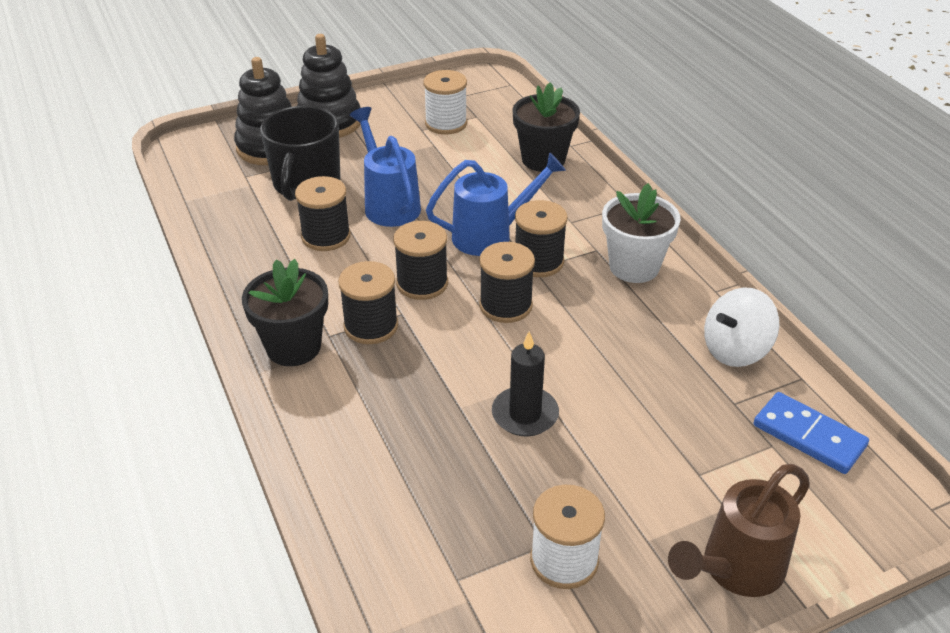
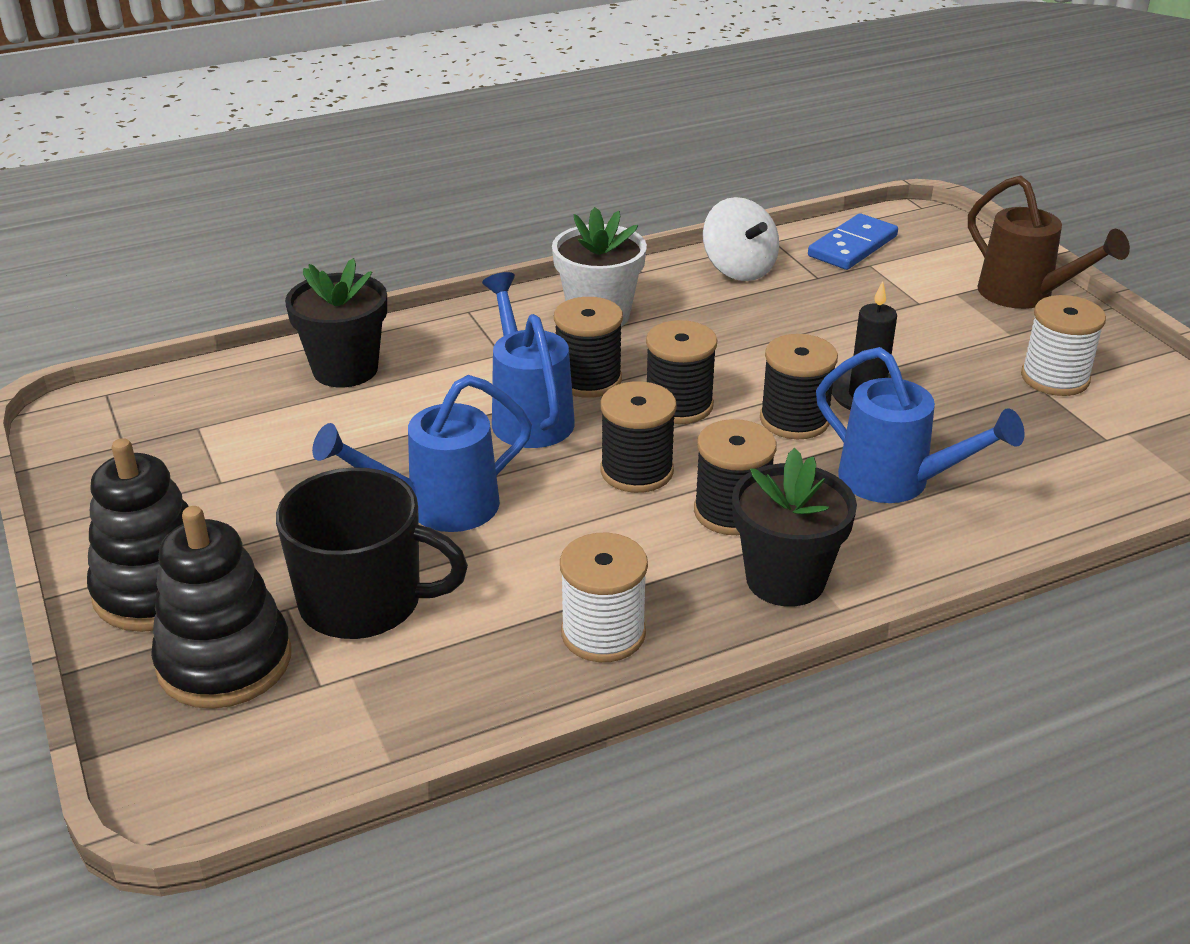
camera: 90 degrees left, 5 degrees down
(326, 236) = (521, 568): black spool -> black spool (794, 420)
(399, 418) = (896, 482): none -> blue watering can
(446, 123) = (210, 456): white spool -> white spool (603, 633)

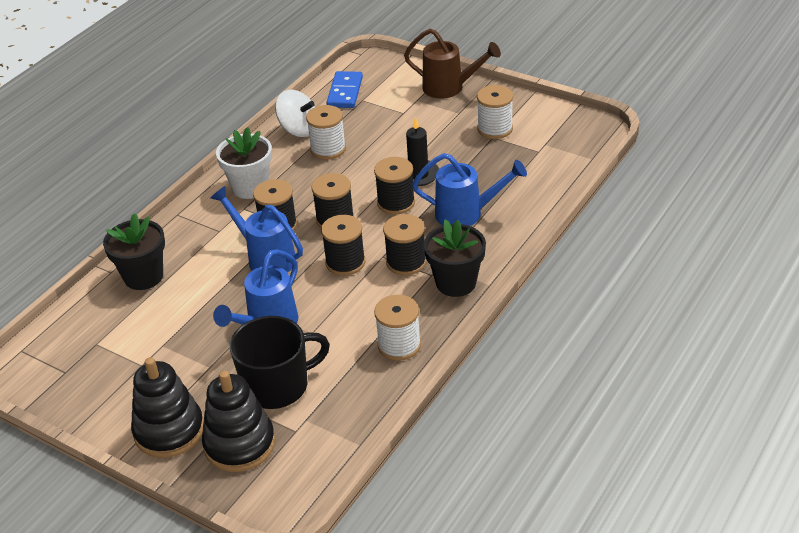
camera: 30 degrees left, 5 degrees up
(758, 309) = (328, 149): none -> white spool

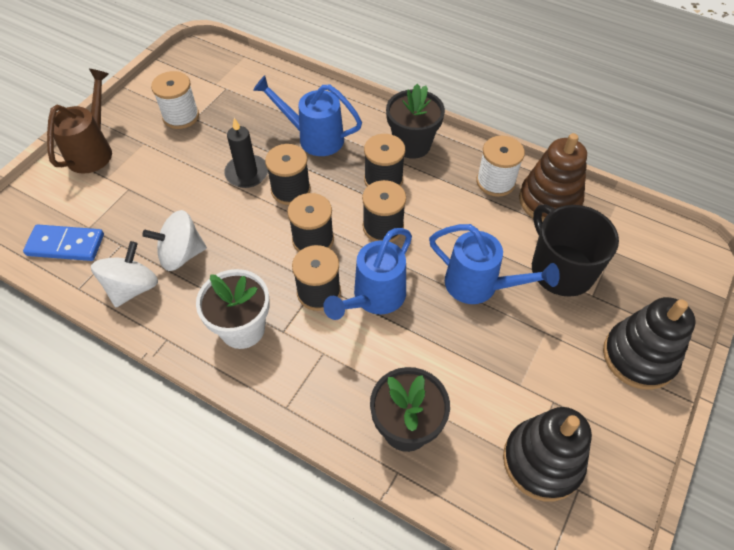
camera: 95 degrees left, 15 degrees up
(239, 444) = (639, 292): black stacking toy -> black stacking toy (542, 461)
(328, 149) = (181, 254): white spool -> white spinning top
(369, 386) = (549, 201): none -> brown stacking toy
(466, 214) = (314, 138): blue watering can -> blue watering can turned 75 degrees counterclockwise

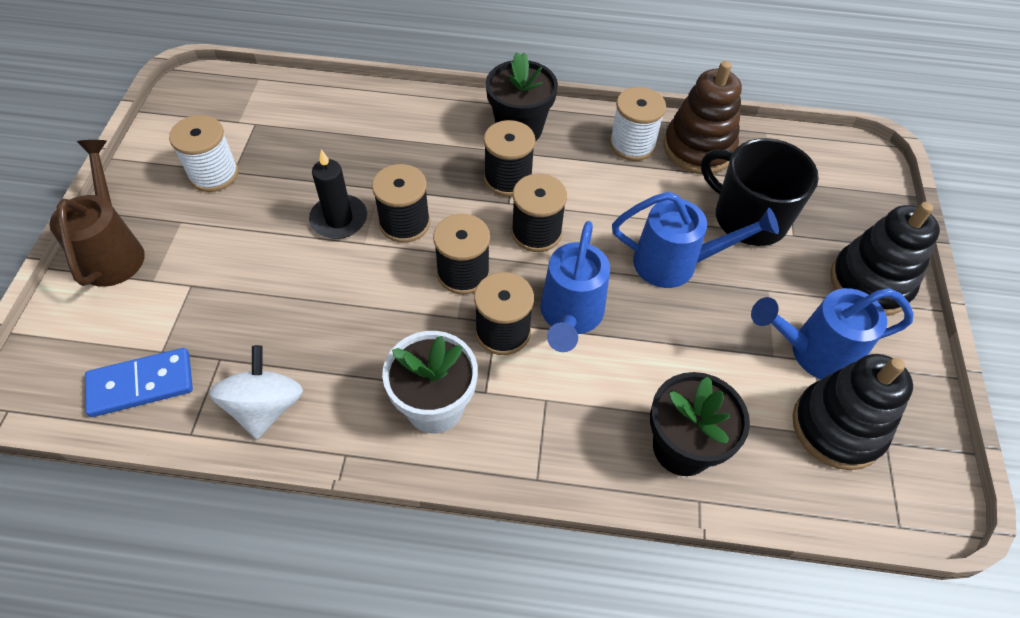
camera: 25 degrees left, 0 degrees up
(181, 254) = (308, 344): white spinning top -> none
(314, 138) = (400, 153): blue watering can -> blue watering can (814, 352)

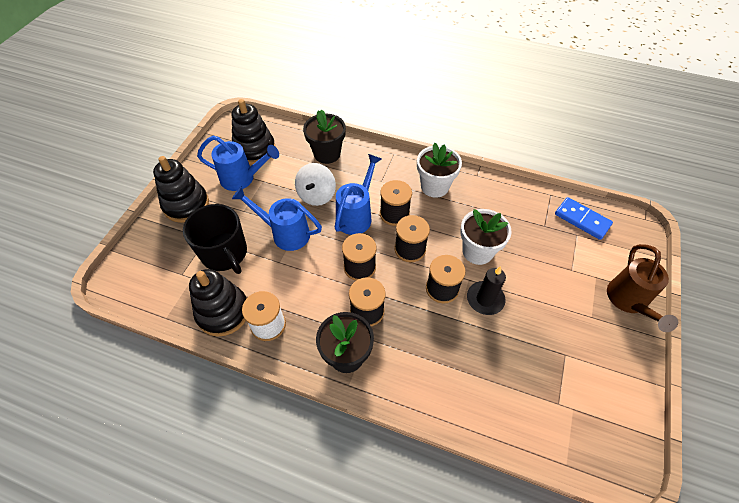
camera: 165 degrees left, 0 degrees up
(141, 384) = (582, 220): blue domino -> blue domino turned 45 degrees clockwise
(214, 174) = (579, 354): white spool -> none
(265, 407) = (516, 199): white spinning top -> white spinning top (316, 195)
(348, 288) = (477, 251): none -> white flower pot
(698, 148) = (223, 312): brown stacking toy -> black stacking toy

